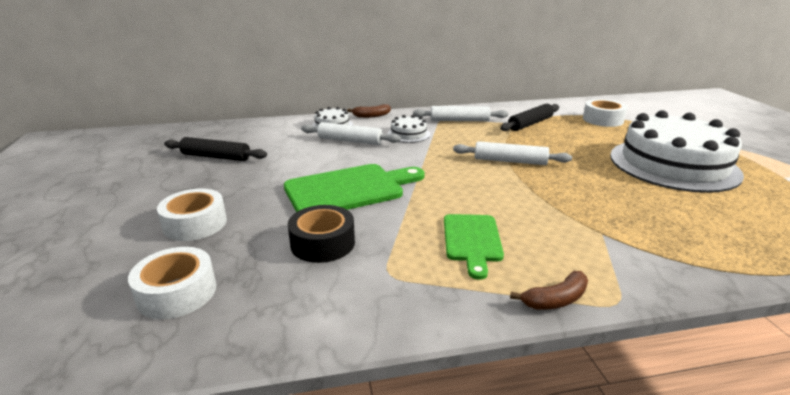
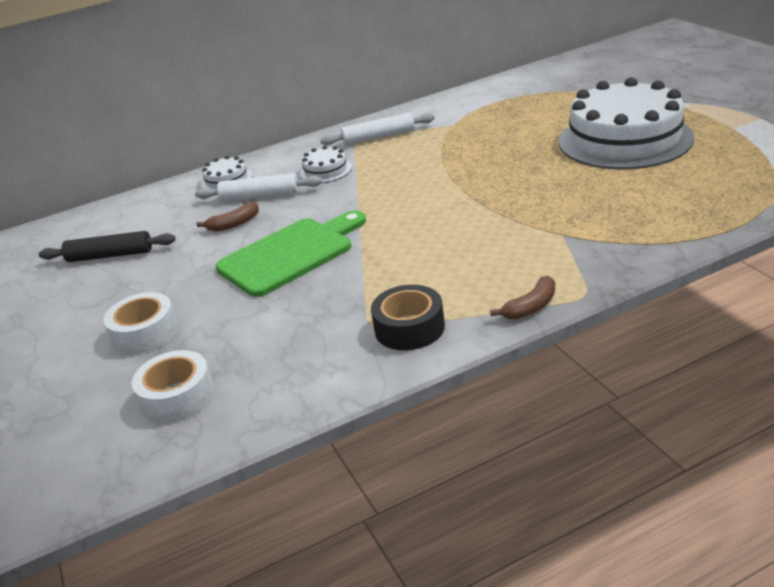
camera: 10 degrees left, 5 degrees up
(323, 243) = (293, 316): black tape -> black tape (409, 328)
(371, 116) = (268, 156): brown banana -> brown banana (234, 224)
(472, 240) = (440, 274): green cutting board -> none
(510, 161) = (453, 177): white rolling pin -> none
(530, 124) = (463, 122): black rolling pin -> none
(603, 120) = (544, 97): white tape -> none

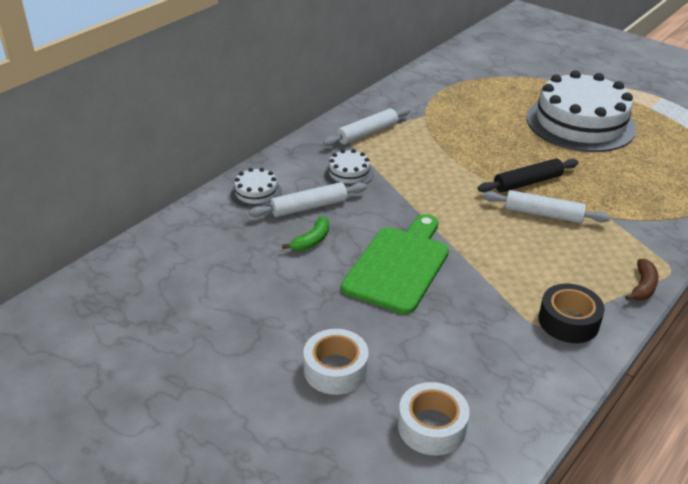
camera: 30 degrees left, 5 degrees up
(110, 255) = (211, 292): black rolling pin -> black rolling pin (527, 182)
(234, 224) = (312, 241): brown banana -> green banana
(488, 224) = (543, 214): none -> white rolling pin

